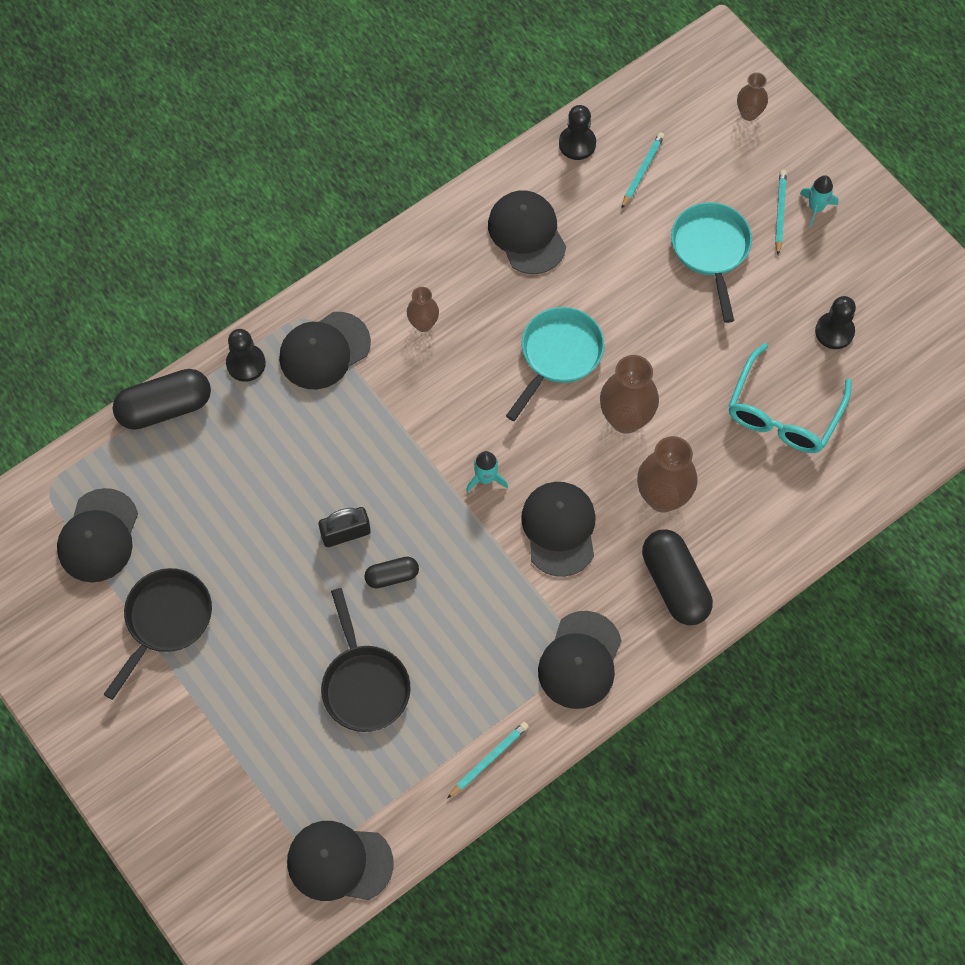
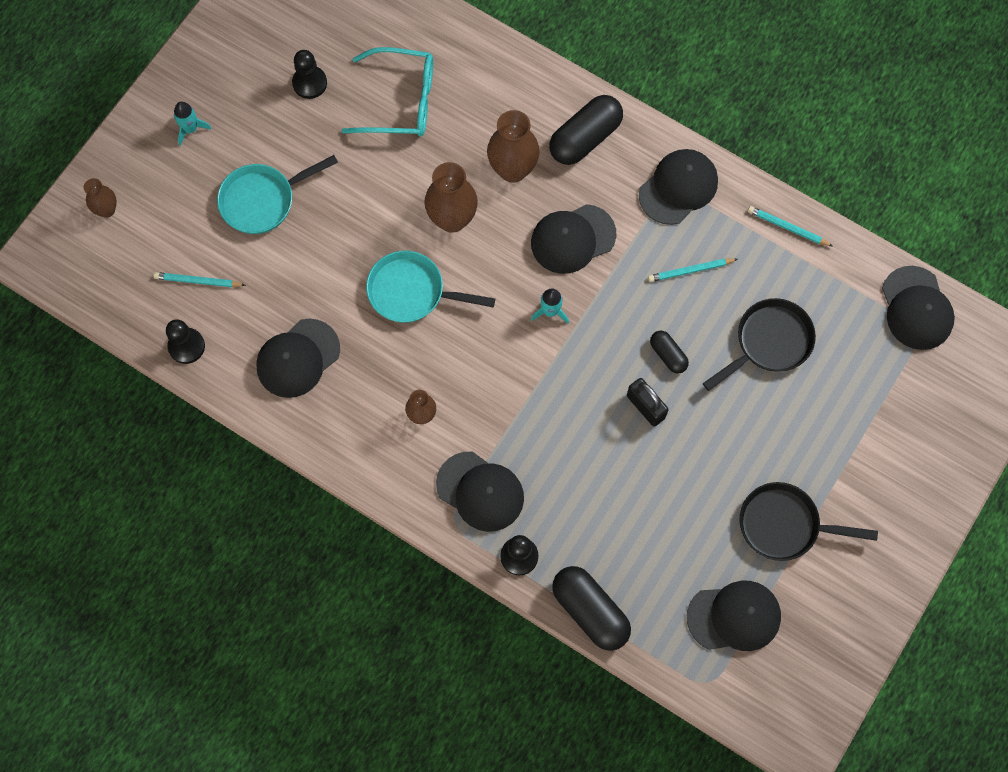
camera: 110 degrees left, 5 degrees up
(580, 660) = (678, 187): black cap -> black cap turned 45 degrees counterclockwise
(780, 212) = (205, 156): turquoise pencil -> turquoise pencil (690, 271)

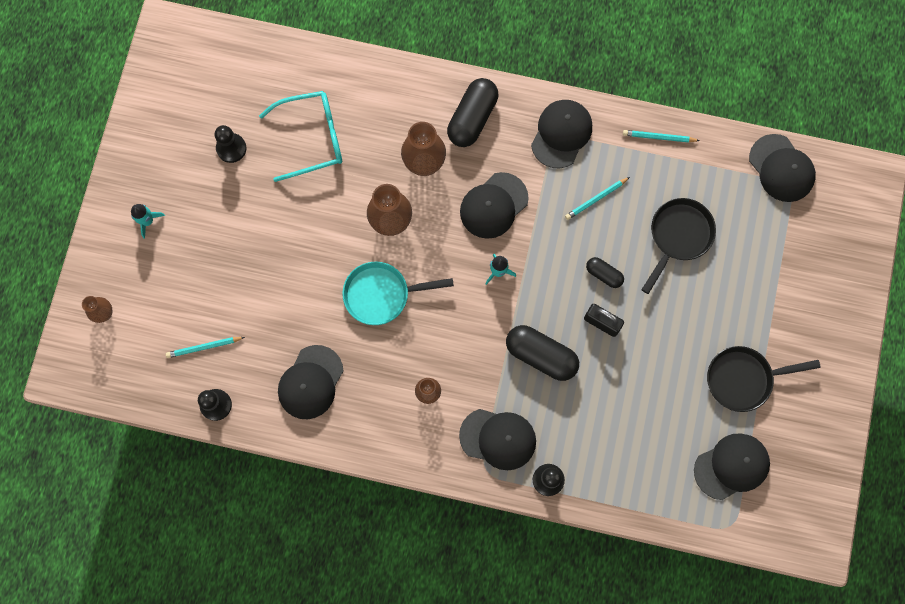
camera: 20 degrees left, 5 degrees up
(262, 200) = (230, 261): turquoise pan -> none
(590, 611) = (619, 503): black capsule -> black capsule (541, 355)

